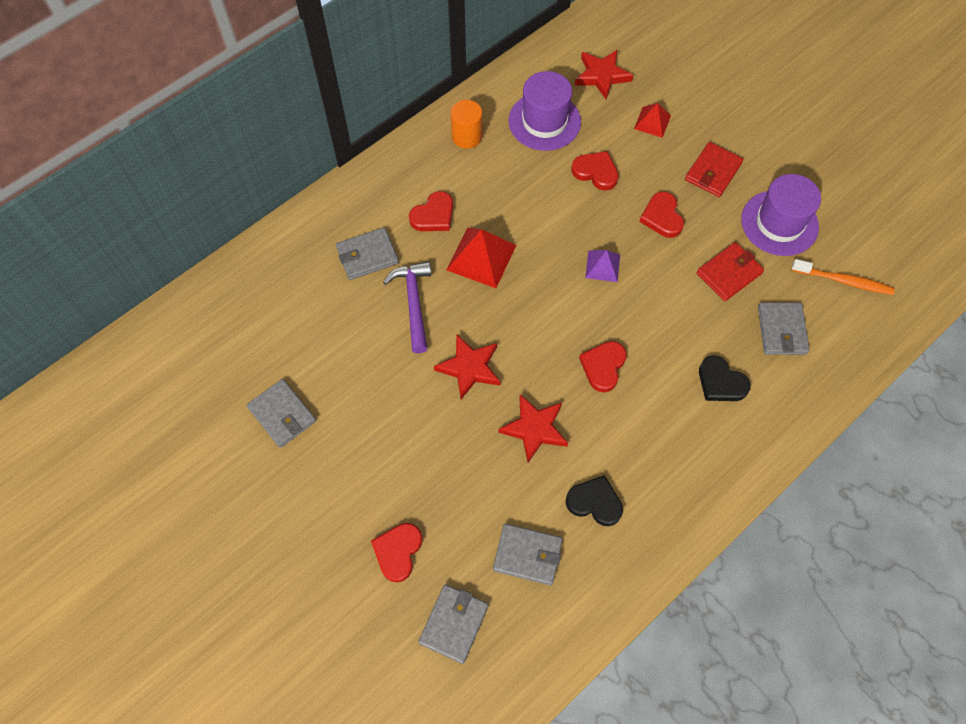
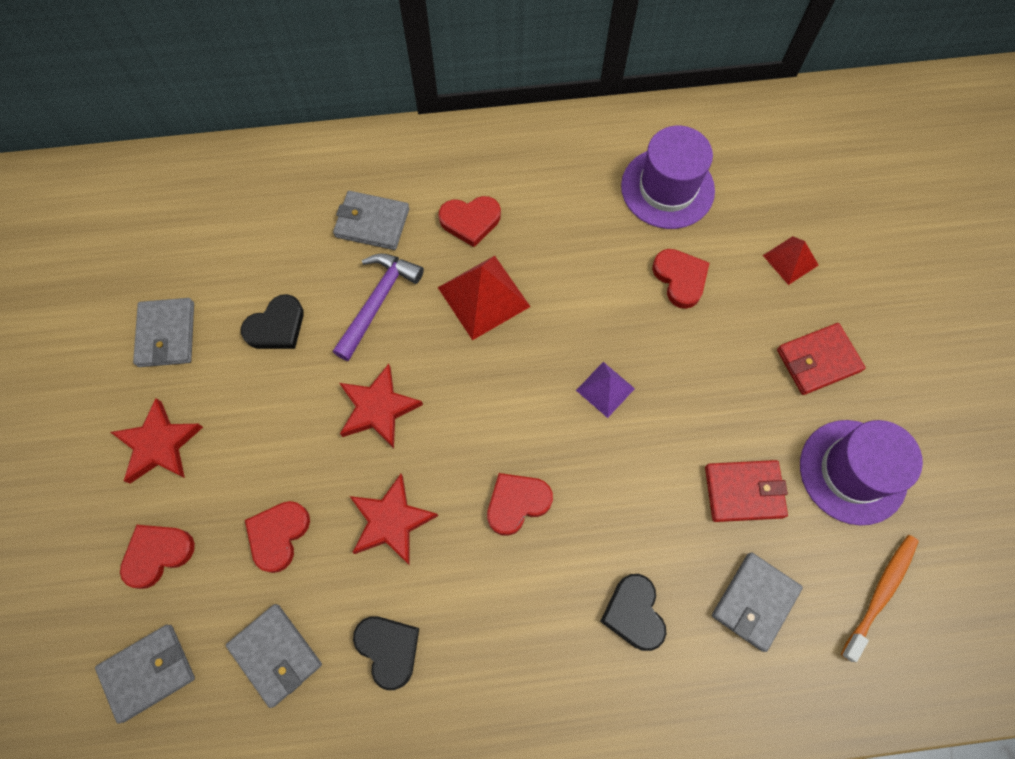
camera: 35 degrees right, 5 degrees up
(357, 361) = (276, 326): none -> black heart
(467, 136) = (571, 156): orange cylinder -> none
(602, 76) = (772, 174): red star -> red star (159, 445)
(662, 217) = (716, 376): red heart -> red heart (278, 535)
(843, 281) = (880, 594): orange toothbrush -> orange toothbrush turned 105 degrees counterclockwise

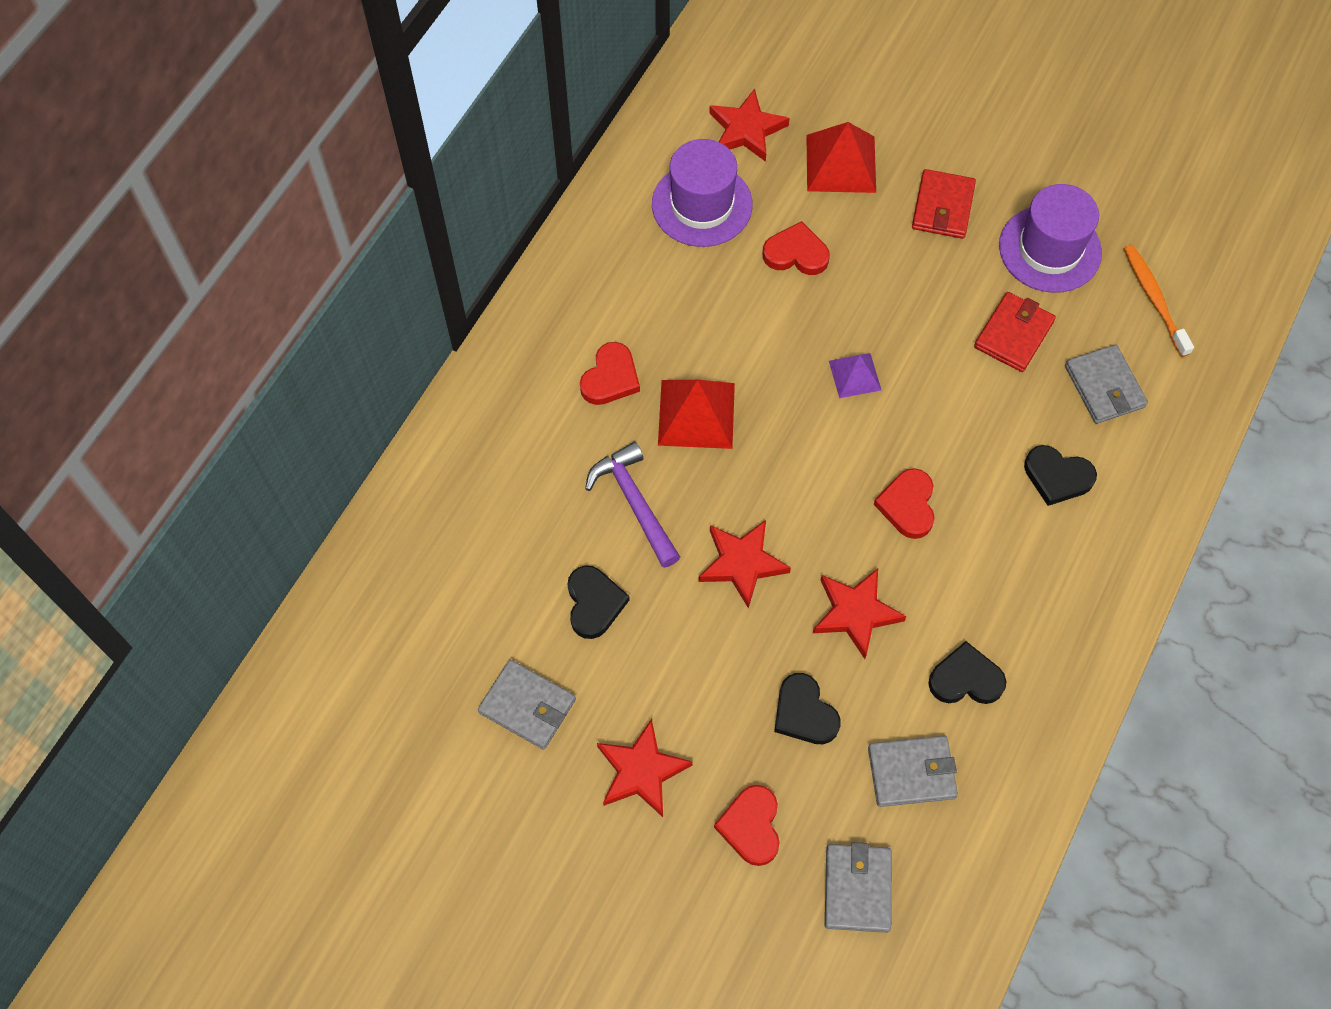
camera: 55 degrees left, 5 degrees down
(278, 535) = (804, 713): red heart -> black heart
(372, 223) = (546, 460): grey wallet -> none
(760, 176) = (746, 130): none -> red star
(790, 260) = (840, 163): red pyramid -> red pyramid, size x1.68

